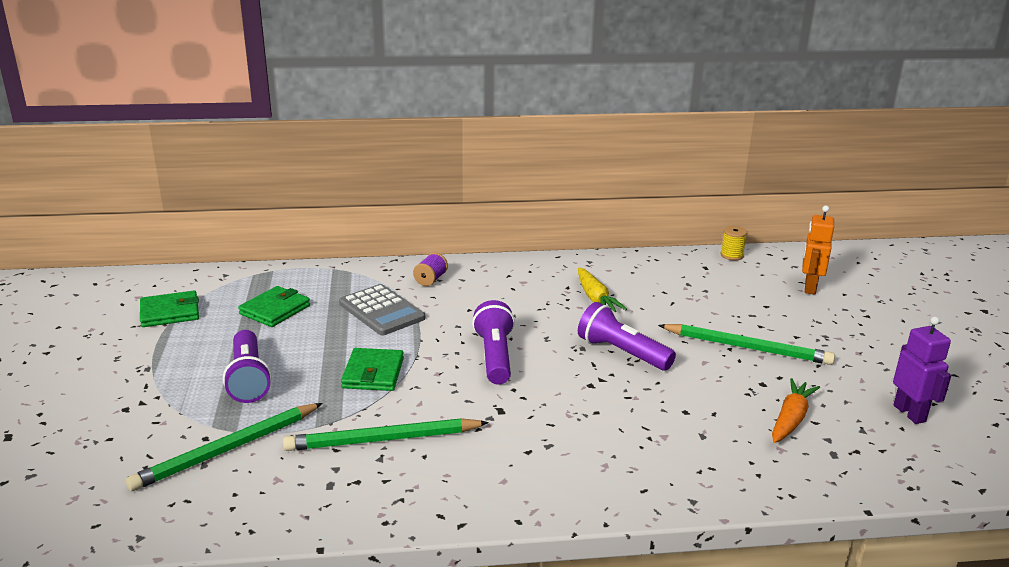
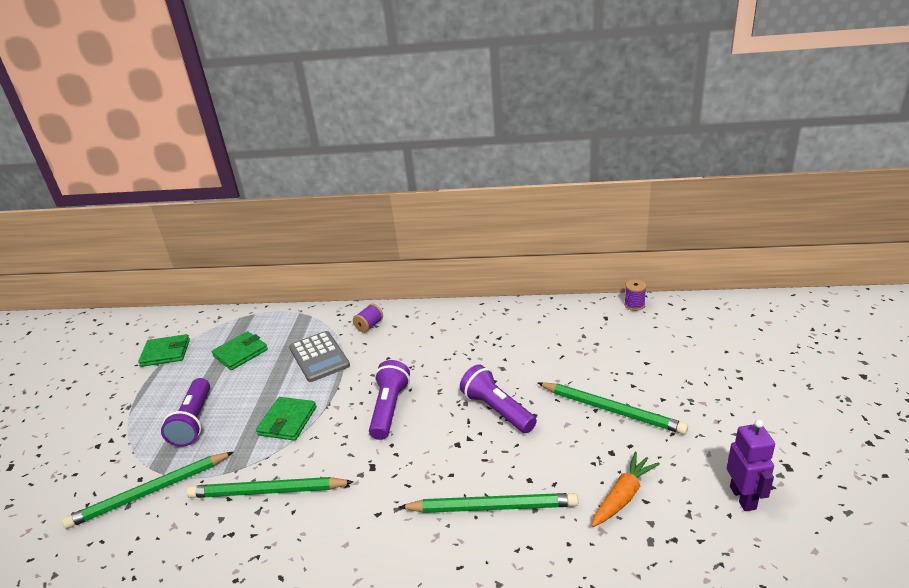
camera: 15 degrees right, 5 degrees up
(595, 298) = (496, 349): yellow carrot -> none
(655, 437) = (492, 507): none -> green pencil
(731, 255) = (634, 305): yellow spool -> purple spool
(809, 288) = (694, 343): orange robot -> none

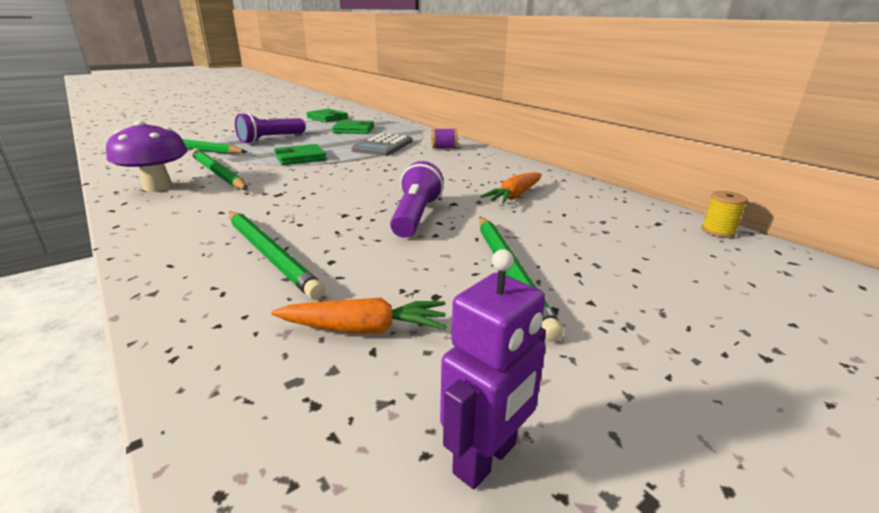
camera: 45 degrees right, 5 degrees down
(259, 544) = (158, 187): none -> purple mushroom
(389, 409) = (356, 179): purple flashlight -> none
(510, 347) = (514, 196): none -> orange carrot
(634, 305) = (718, 231): purple spool -> yellow spool

